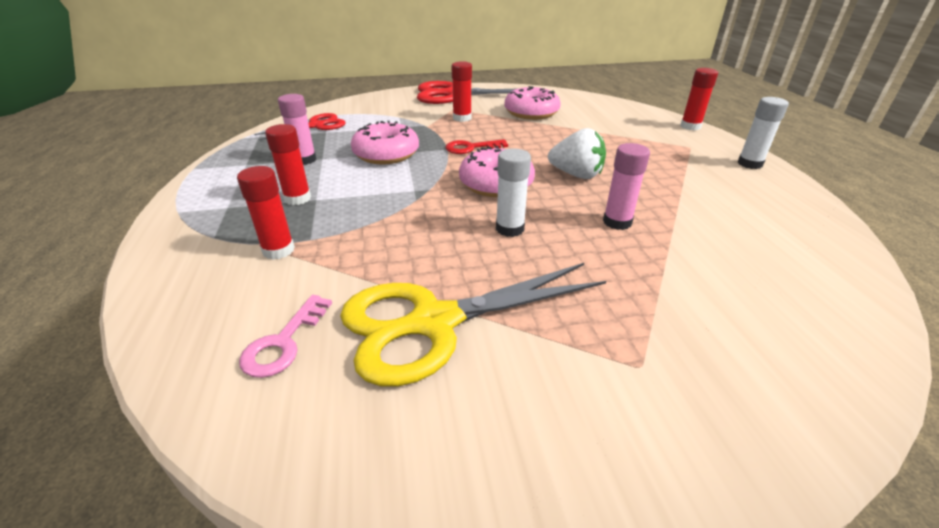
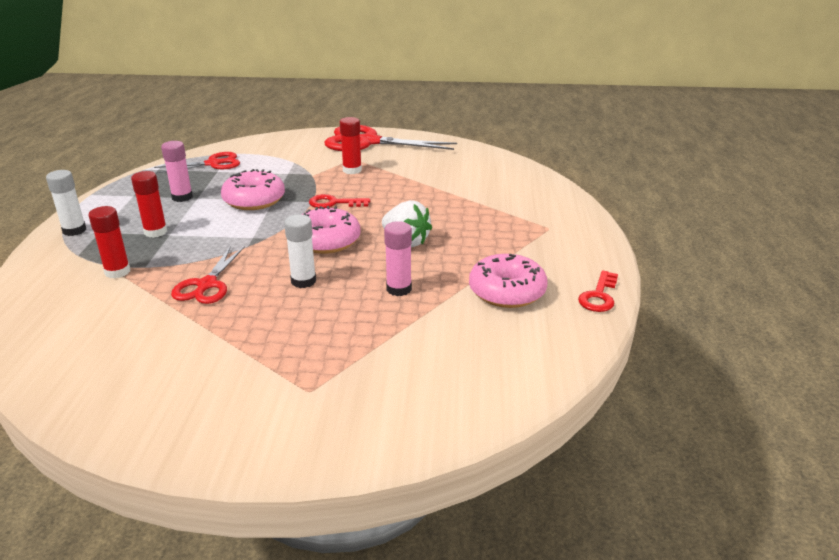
camera: 15 degrees right, 5 degrees down
(283, 342) = (85, 334): pink key -> none
(402, 249) = (207, 285): none -> red scissors
(434, 322) = (191, 339): yellow scissors -> none
(531, 113) = (425, 171): pink donut -> pink donut (507, 291)
(690, 126) = (576, 206): red glue stick -> none
(749, 164) = (589, 253): white glue stick -> white glue stick (74, 230)
(807, 201) = (599, 296): none -> red key

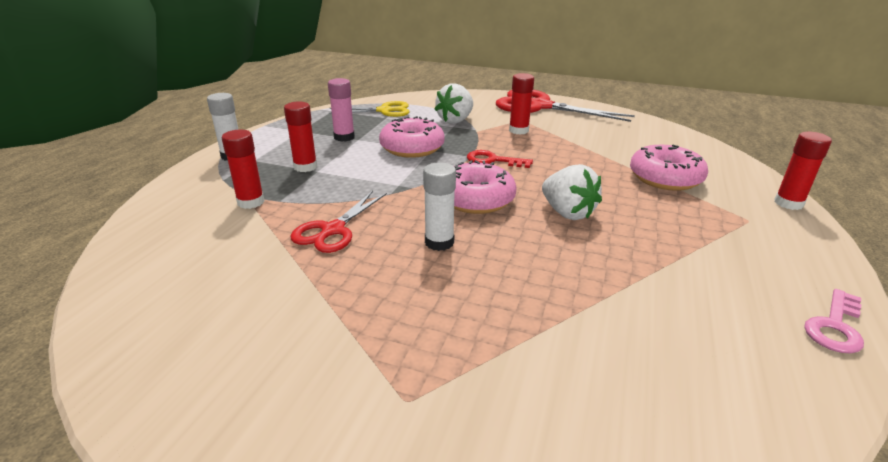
camera: 15 degrees right, 0 degrees up
(213, 164) = (384, 111): red scissors -> yellow scissors
(289, 166) = (455, 120): none -> white strawberry
(399, 289) = (551, 270): pink glue stick -> none
(507, 291) = (696, 297): pink donut -> pink donut (665, 178)
(580, 210) = (788, 203): none -> red glue stick
(599, 296) = (835, 326): red key -> pink key

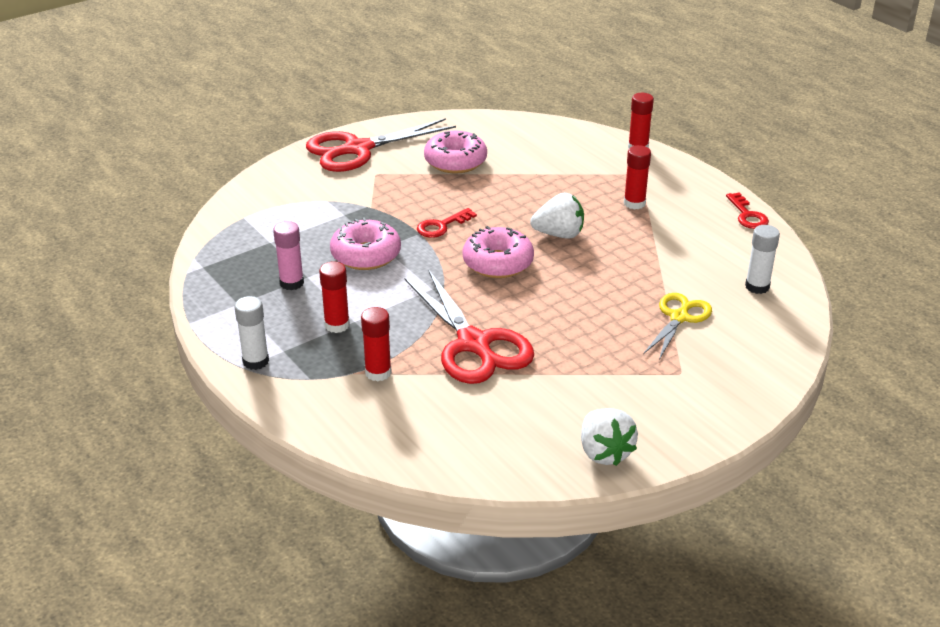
camera: 55 degrees left, 5 degrees up
(333, 230) = (473, 344): red scissors -> red scissors, size x1.70
(384, 111) = (249, 236): yellow scissors -> yellow scissors (679, 317)
(439, 242) = (541, 303): white glue stick -> white glue stick (757, 286)
(455, 120) = (331, 207): white strawberry -> white strawberry (604, 452)
(518, 130) = (398, 186): red glue stick -> red glue stick (634, 203)
(665, 178) = (558, 170): pink donut -> pink donut (455, 161)
(835, 326) = (747, 215): pink key -> red key

